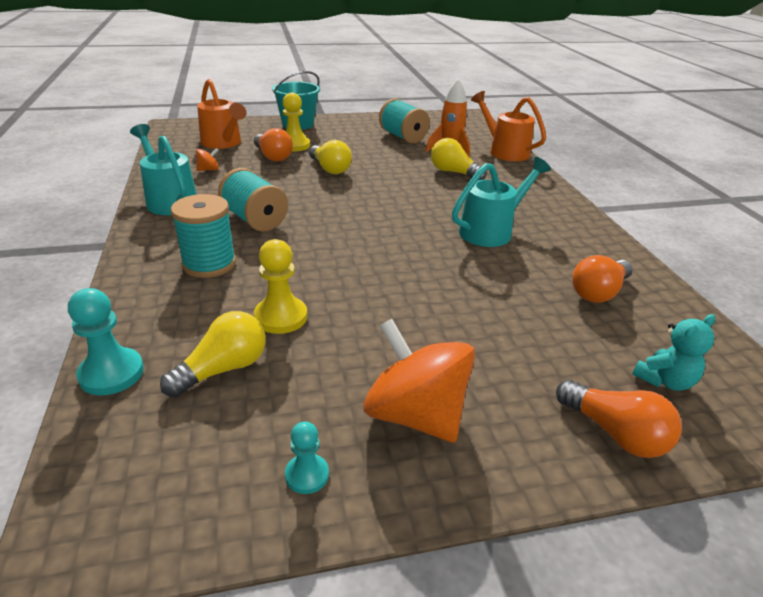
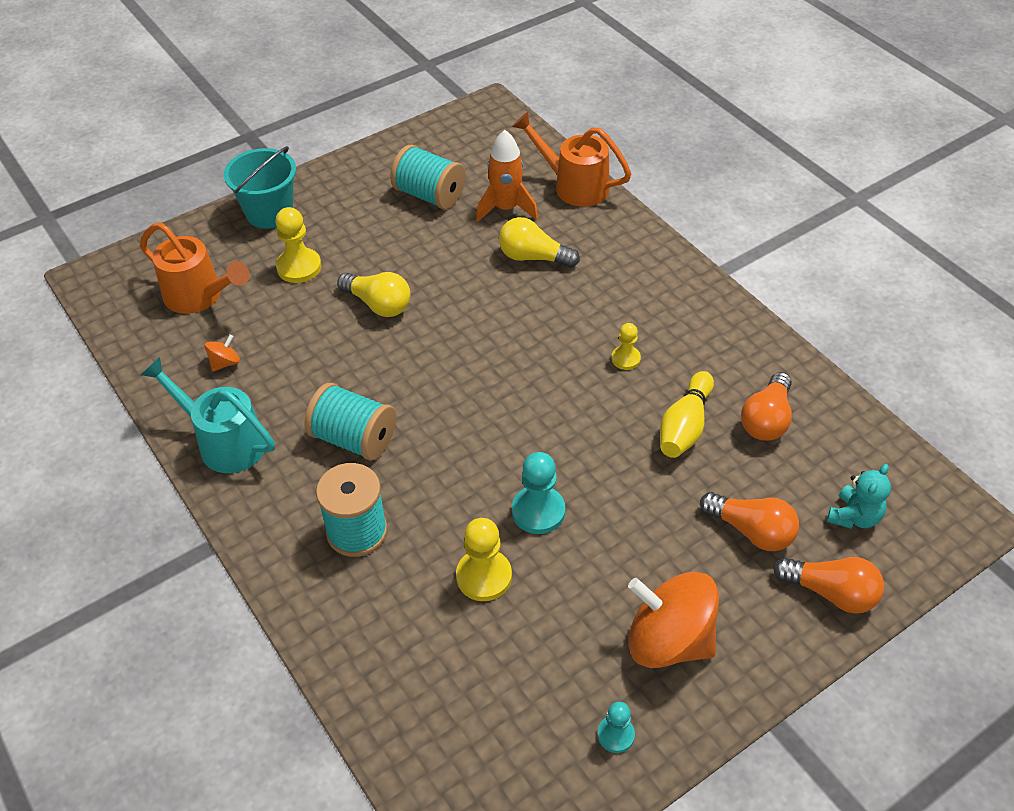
camera: 20 degrees left, 15 degrees up
(111, 373) = (377, 709): turquoise pawn -> turquoise pawn (538, 511)
(223, 369) = (475, 661): yellow light bulb -> none
(273, 156) = (288, 303): orange light bulb -> orange light bulb (751, 531)
(491, 231) = (625, 359): turquoise watering can -> yellow pawn
(520, 277) = (685, 426): none -> yellow bowling pin

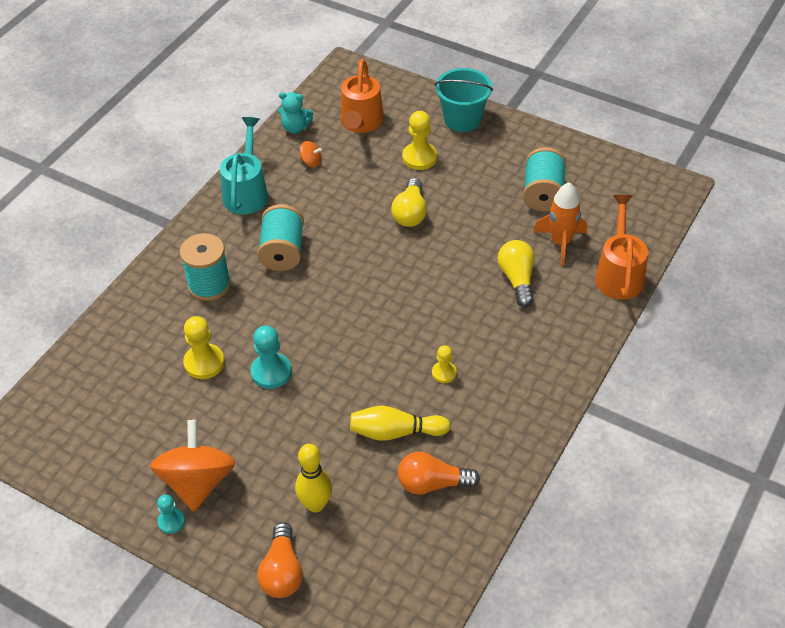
camera: 65 degrees right, 0 degrees up
(615, 735) = (114, 475): turquoise pawn -> turquoise pawn (171, 521)
(751, 531) = (315, 504): orange light bulb -> yellow bowling pin
(854, 516) = (363, 570): turquoise teddy bear -> turquoise teddy bear (295, 128)

